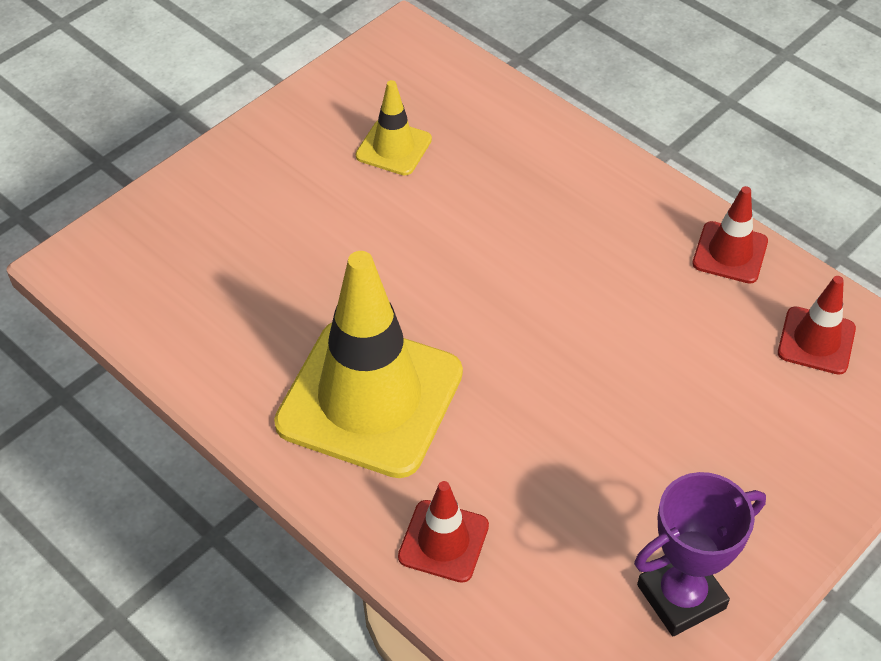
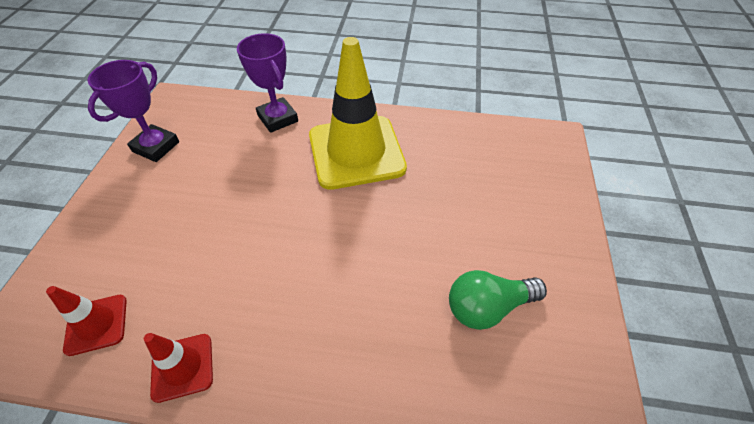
camera: 145 degrees right, 0 degrees up
(393, 148) = (488, 307): yellow traffic cone -> green light bulb
(443, 541) = (278, 118): red traffic cone -> purple trophy

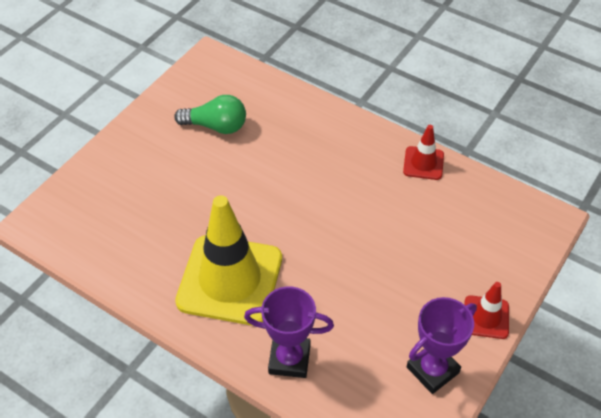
camera: 155 degrees left, 0 degrees up
(96, 324) = (481, 208): red traffic cone -> red traffic cone (486, 317)
(278, 118) = (289, 359): purple trophy -> purple trophy turned 75 degrees counterclockwise

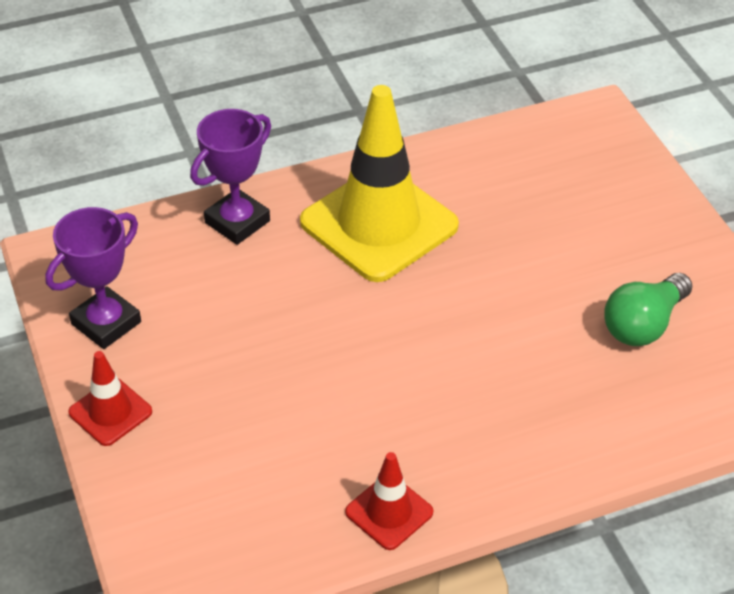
camera: 125 degrees right, 5 degrees down
(432, 370) = (106, 323): purple trophy -> purple trophy turned 45 degrees clockwise

